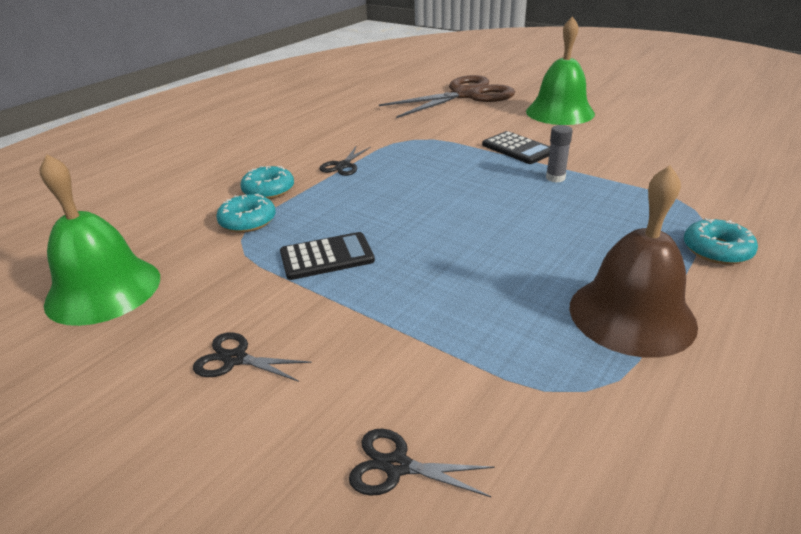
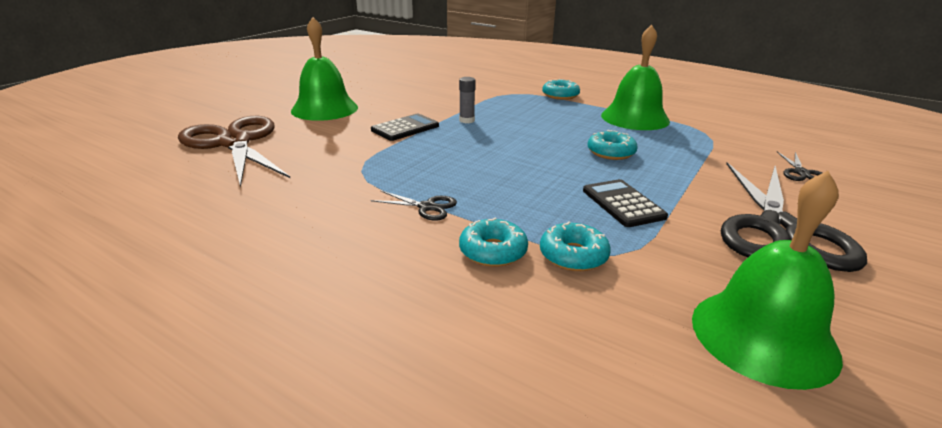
camera: 95 degrees left, 5 degrees down
(235, 359) = (779, 230): black scissors -> black scissors, size x2.47
(468, 268) = (611, 152): none -> turquoise donut
(631, 315) = (635, 118): brown bell -> green bell

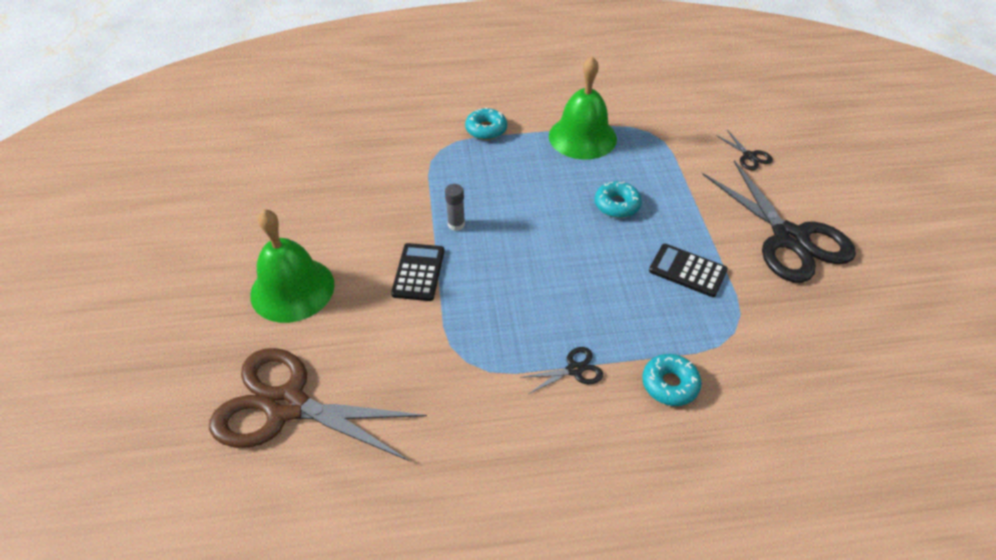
camera: 40 degrees left, 20 degrees up
(573, 255) = (716, 351): turquoise donut -> none
(763, 336) = (857, 349): green bell -> none

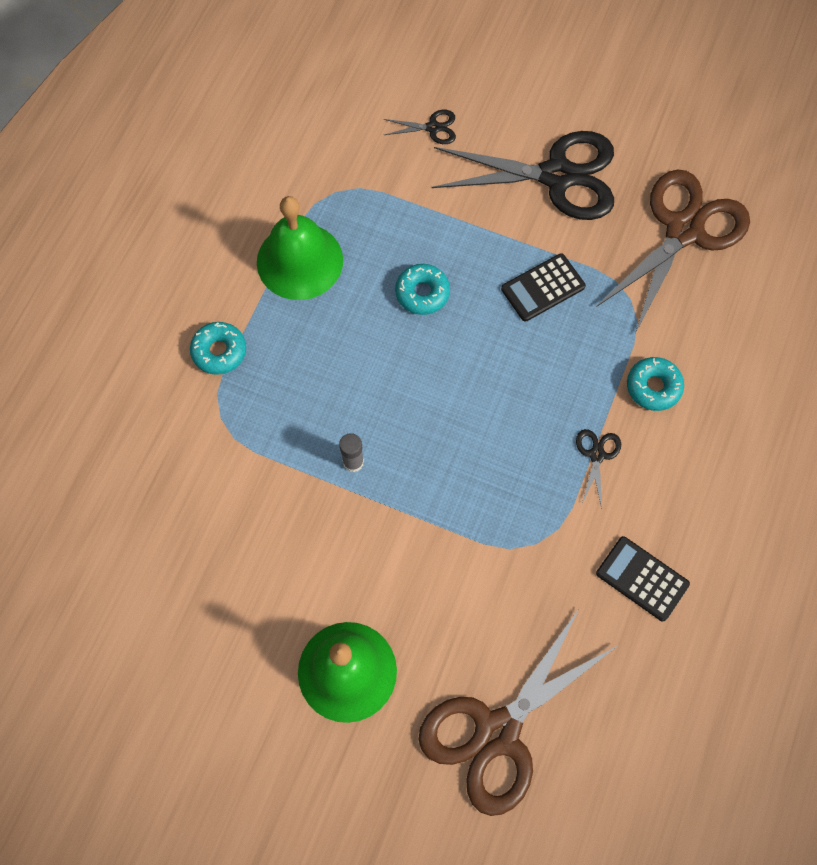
camera: 60 degrees left, 20 degrees up
(418, 272) = (399, 533): black calculator -> black calculator (642, 579)
(835, 343) = (684, 230): none -> brown scissors

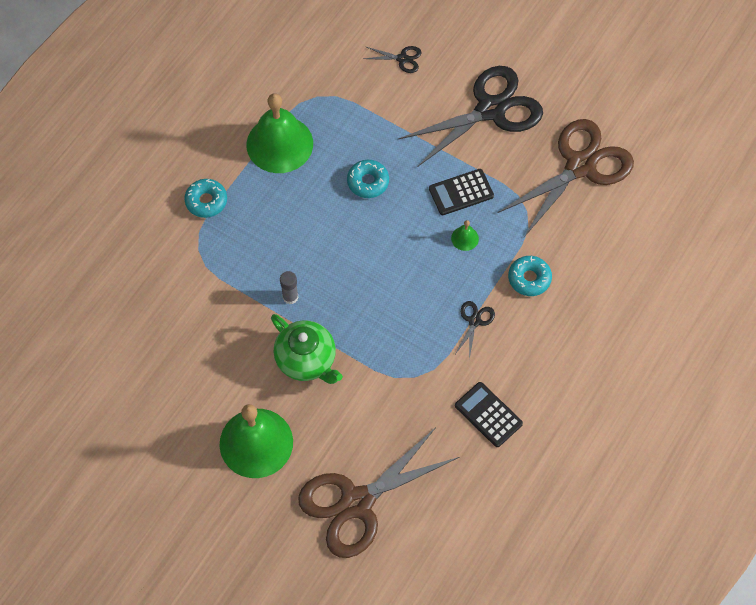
camera: 10 degrees right, 5 degrees down
(391, 545) = (307, 360): none -> green teapot
(557, 176) = (490, 110): black scissors -> black scissors turned 45 degrees counterclockwise
(560, 347) = (465, 238): none -> green bell

